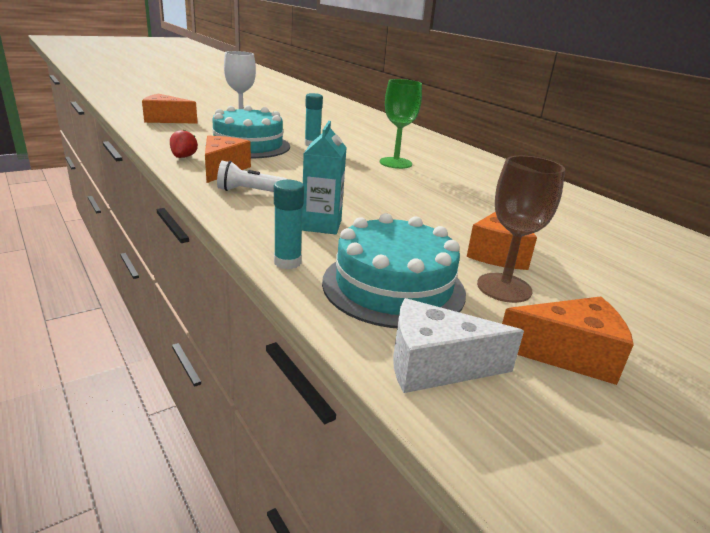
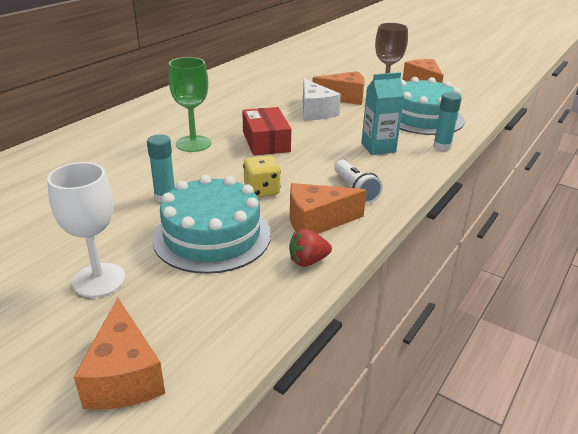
camera: 110 degrees left, 5 degrees up
(289, 165) = (262, 190): none -> yellow dice
(380, 184) = (266, 141): none -> red box
(435, 366) = (469, 104): white cheese -> white cheese (315, 111)

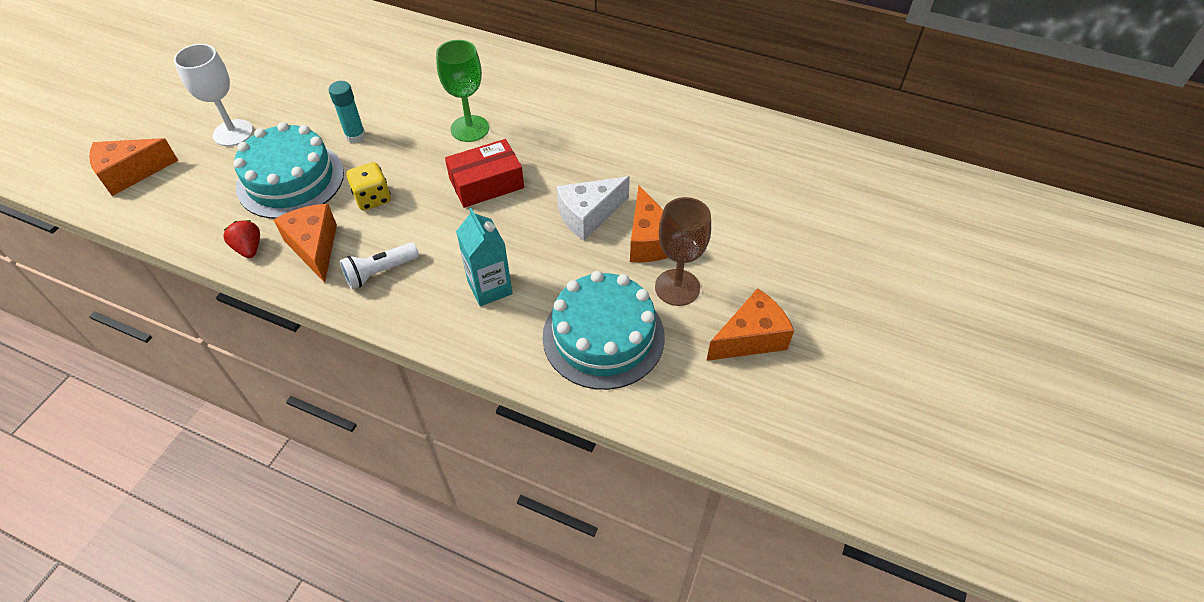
camera: 80 degrees right, 20 degrees up
(442, 146) = (506, 357): turquoise glue stick -> none

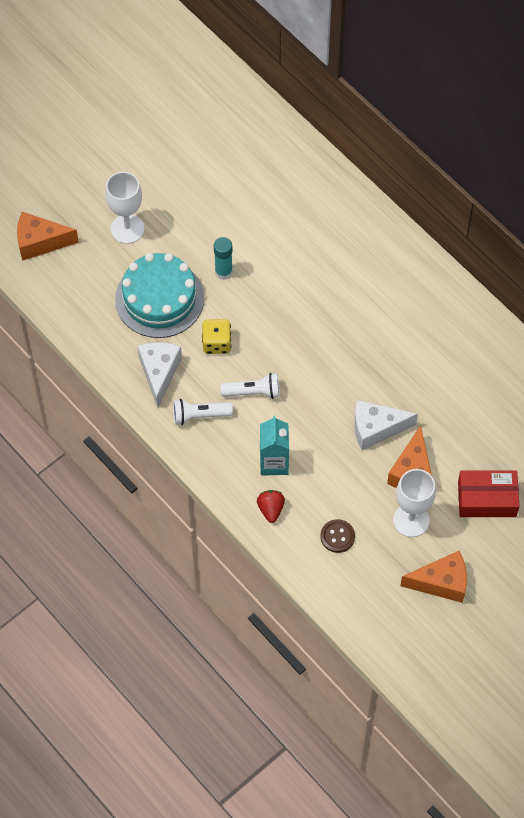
camera: 25 degrees right, 10 degrees up
(249, 248) = (111, 354): red strawberry -> red strawberry (270, 509)
(314, 247) = (159, 373): orange cheese -> white cheese
(434, 228) = (253, 392): none -> white flashlight
(470, 129) = (319, 301): green goblet -> none
(486, 183) = (310, 364): red box -> red box (487, 499)
(603, 336) = (337, 536): turquoise cake -> brown button
(677, 287) = (411, 520): brown goblet -> white goblet

